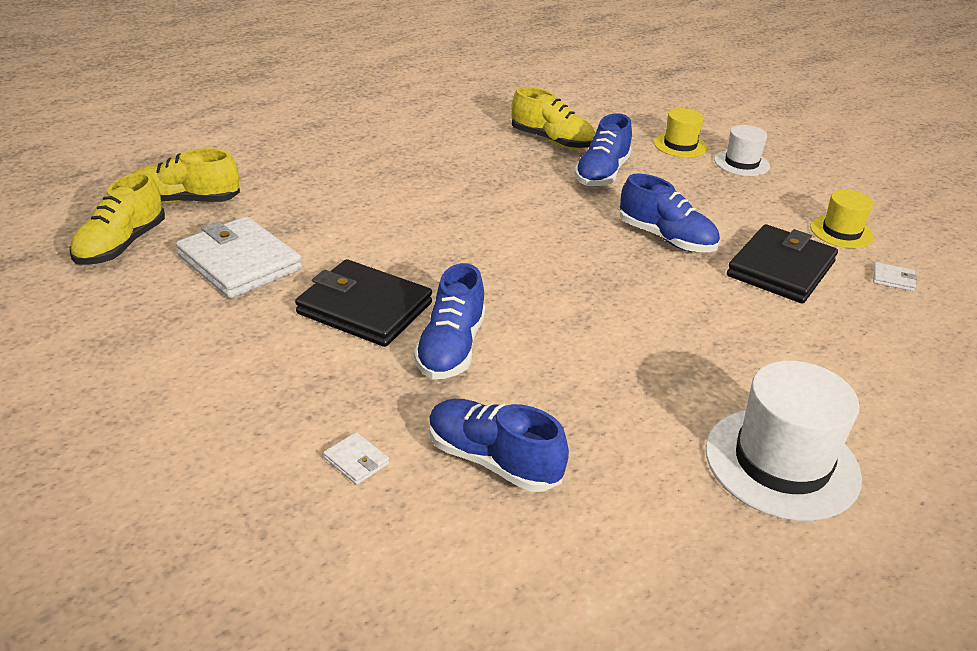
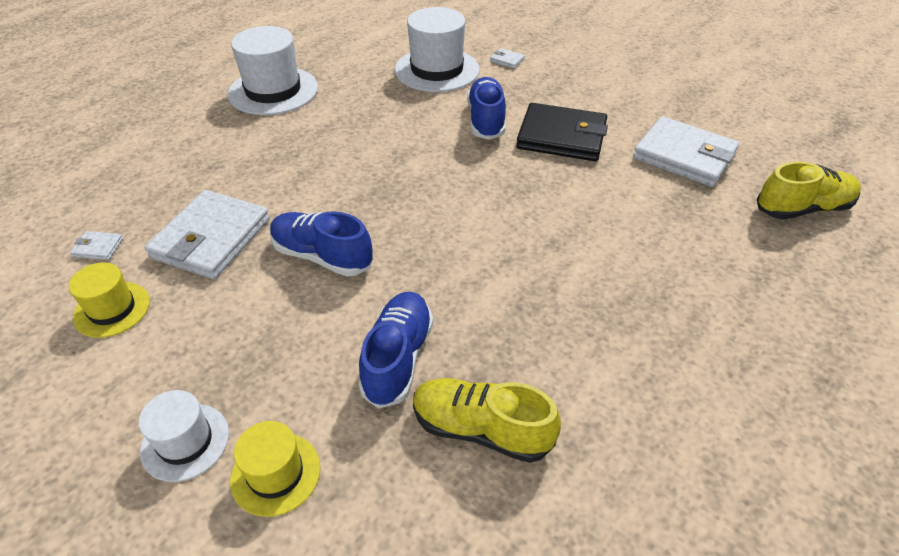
camera: 170 degrees right, 10 degrees up
(121, 245) = (787, 154): yellow shoe -> none
(492, 460) = (437, 70): blue shoe -> white hat
(780, 269) = (211, 238): black wallet -> white wallet

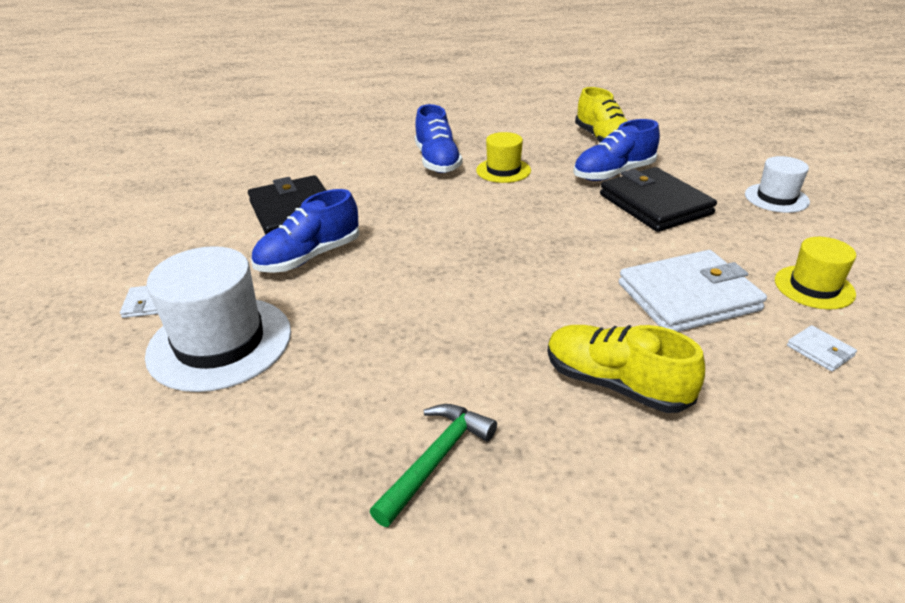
camera: 130 degrees left, 10 degrees down
(273, 91) = (436, 460): white hat -> green hammer
(275, 473) = (727, 169): yellow hat -> yellow hat (503, 170)
(312, 332) = (654, 204): none -> black wallet
(322, 256) = (602, 237): blue shoe -> blue shoe (437, 161)
(684, 156) = (266, 163): white wallet -> none
(802, 208) = (290, 121): yellow shoe -> yellow shoe (615, 384)

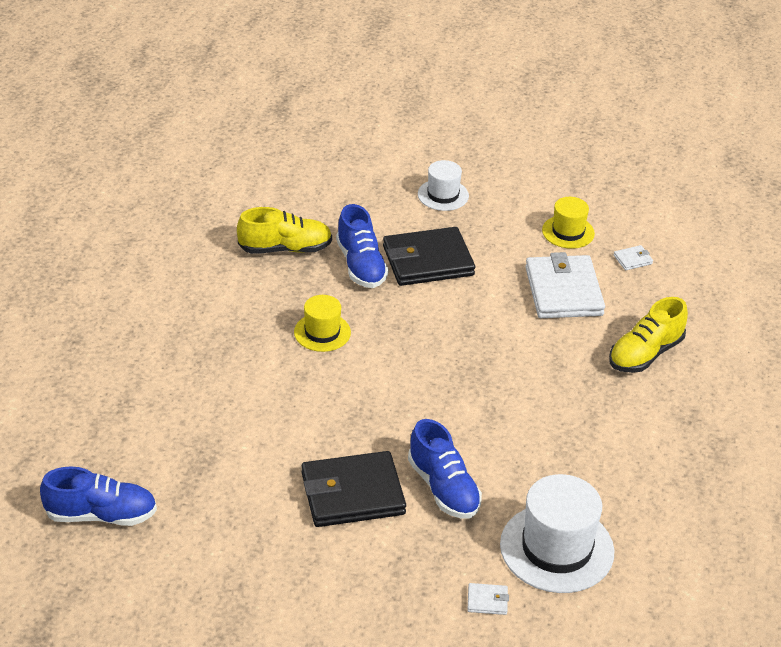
camera: 80 degrees left, 5 degrees up
(436, 460) = (695, 446): green hammer -> none
(437, 161) = (278, 374): blue shoe -> blue shoe (101, 515)

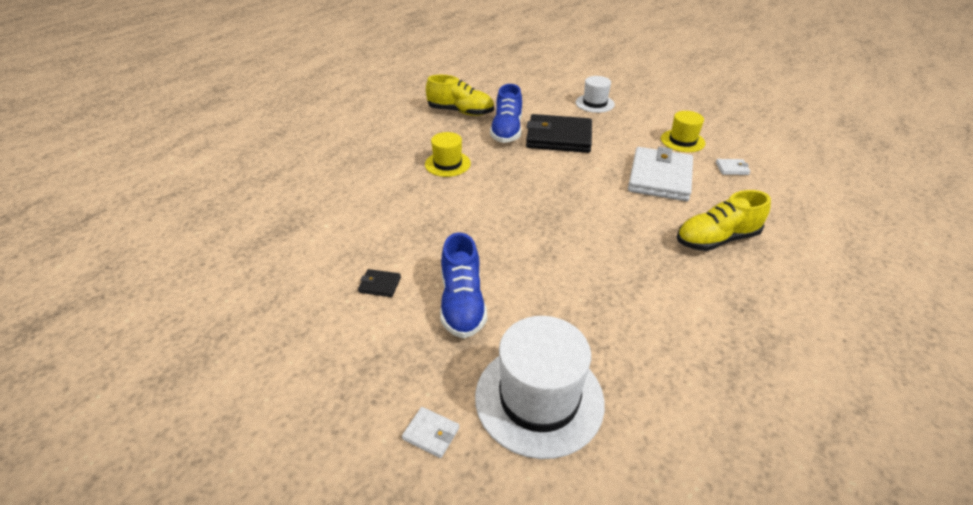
camera: 25 degrees right, 0 degrees up
(101, 515) = (178, 245): blue shoe -> none
(352, 494) = (380, 285): black wallet -> black wallet, size x0.40

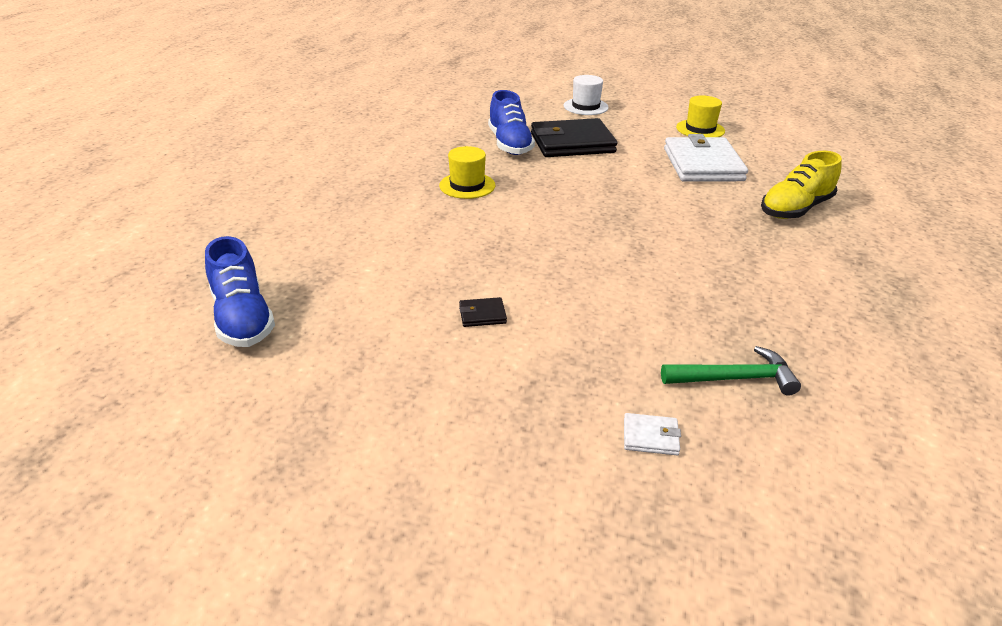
camera: 20 degrees left, 5 degrees down
(461, 112) = (442, 133): yellow shoe -> none
(462, 303) = (589, 313): blue shoe -> blue shoe (243, 318)
(539, 398) = (734, 378): white hat -> green hammer
(732, 168) = (764, 147): white wallet -> none

